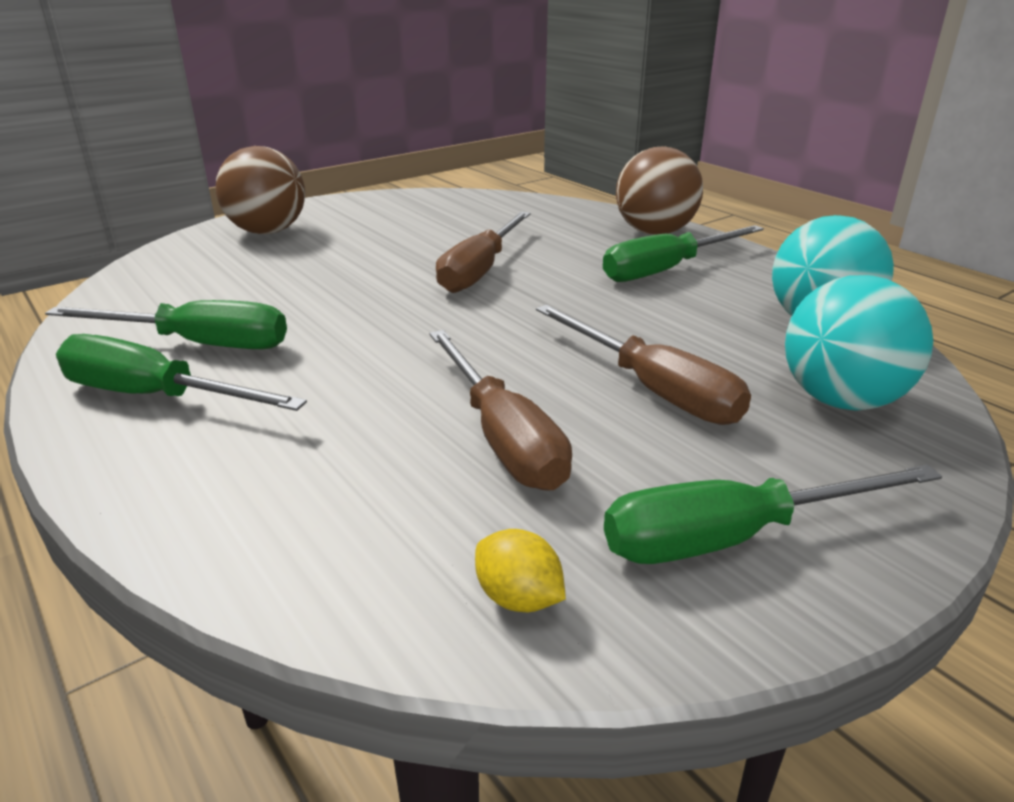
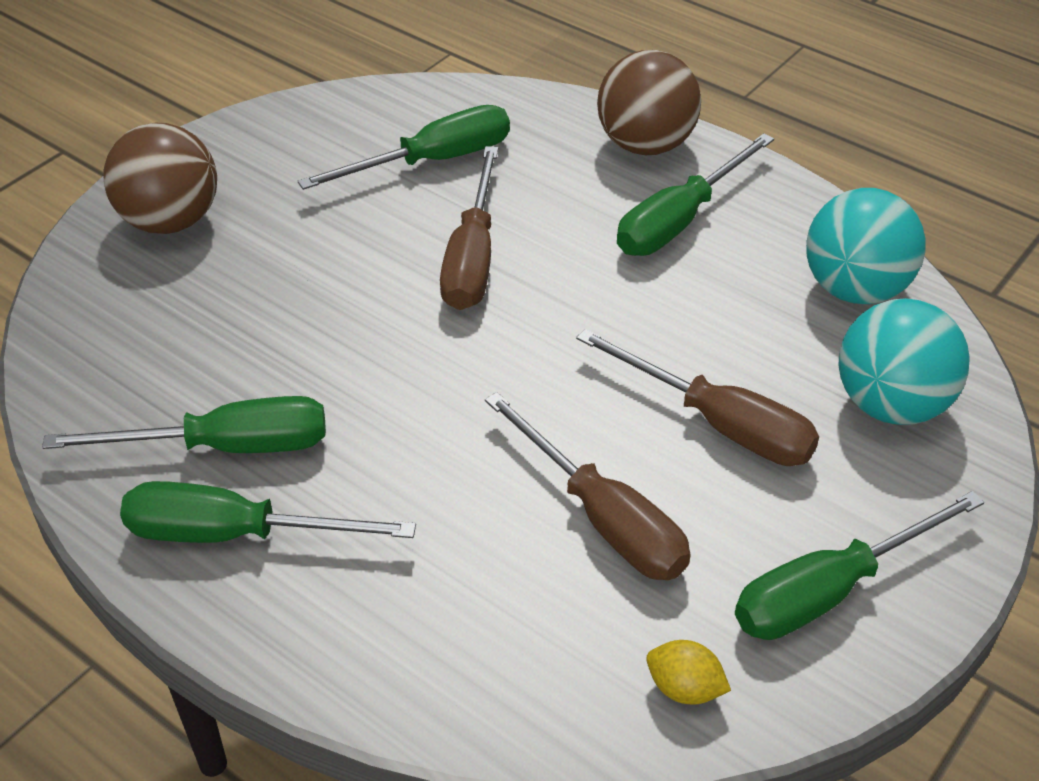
camera: 15 degrees left, 15 degrees up
(480, 224) = (432, 161): none -> green screwdriver

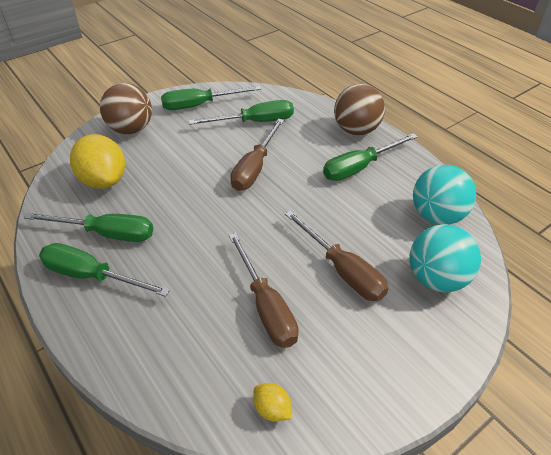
camera: 15 degrees right, 0 degrees up
(165, 341) = (104, 180): none -> yellow lemon
(829, 590) = (369, 373): green screwdriver -> green screwdriver (200, 105)

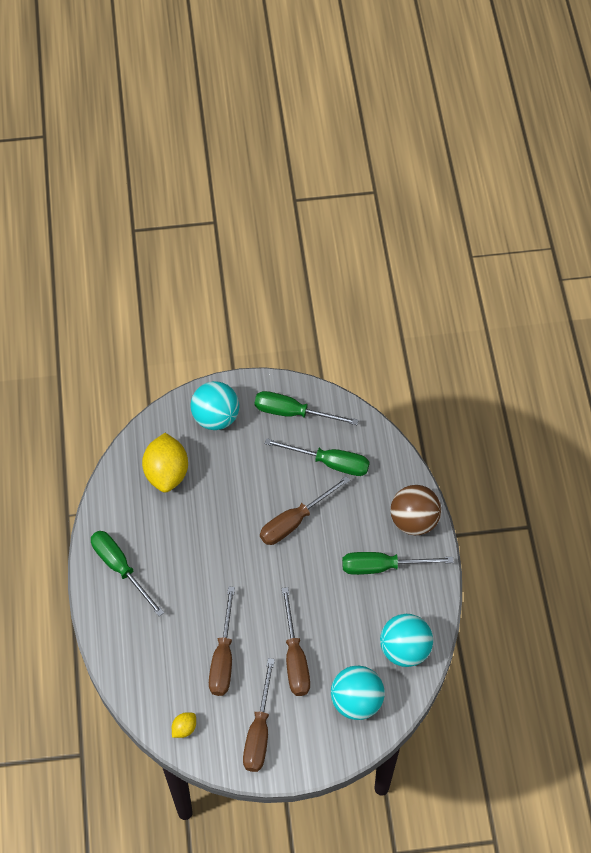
camera: 30 degrees right, 15 degrees up
(107, 234) = (146, 533): green screwdriver -> none
(131, 129) = (216, 417): brown ball -> turquoise ball
(272, 409) = (184, 728): yellow lemon -> yellow lemon turned 60 degrees clockwise
(364, 362) = (259, 731): none -> brown screwdriver

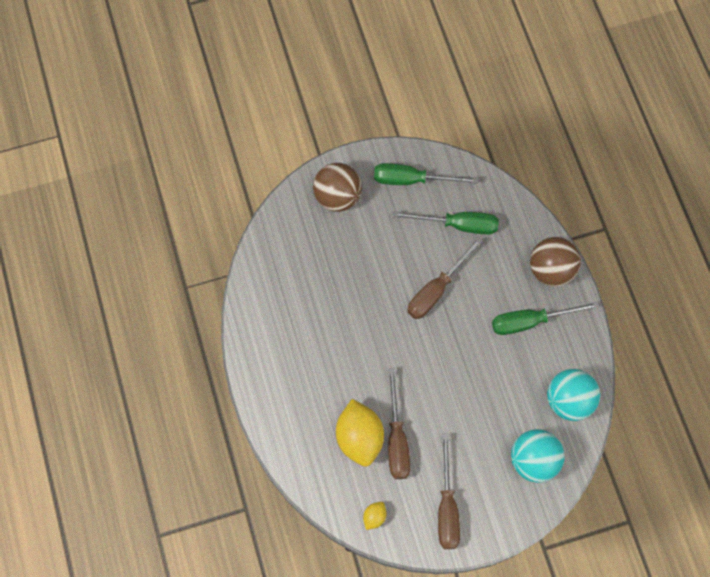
camera: 10 degrees left, 10 degrees up
(120, 568) = (277, 366): green screwdriver -> none
(167, 473) = (302, 261): yellow lemon -> yellow lemon (359, 437)
(216, 417) = (337, 196): turquoise ball -> brown ball
(295, 657) = (465, 427): brown screwdriver -> none

